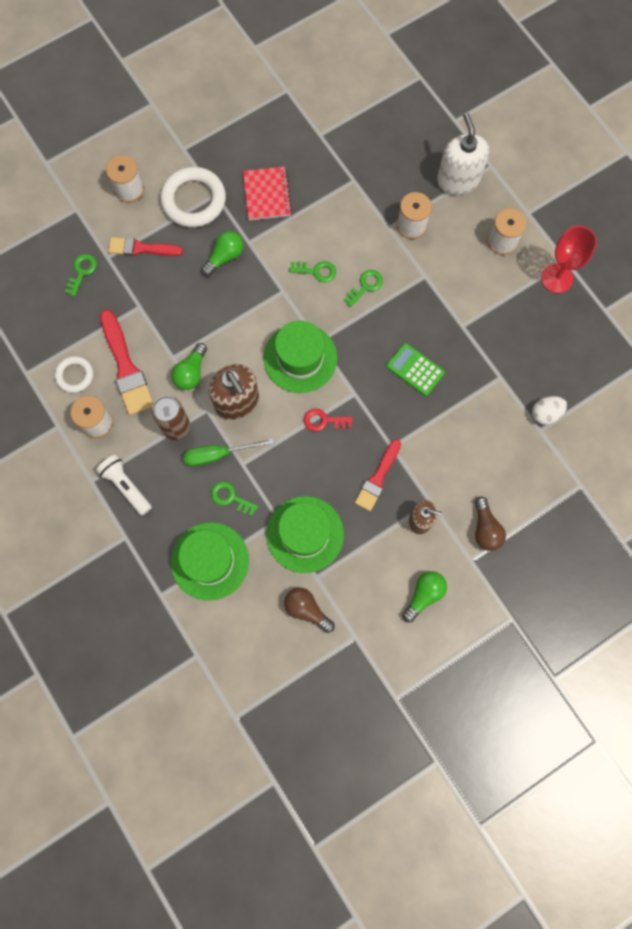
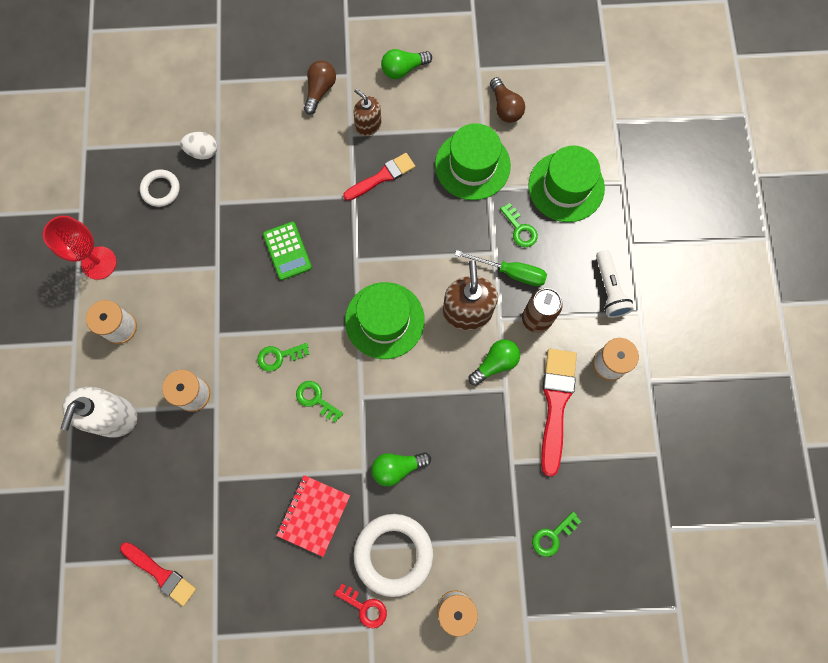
camera: 150 degrees left, 0 degrees up
(75, 375) = (610, 424): white ring -> white ring (161, 189)
(141, 248) = (477, 528): red brush -> red brush (161, 574)
(323, 421) = (398, 250): red key -> red key (365, 607)

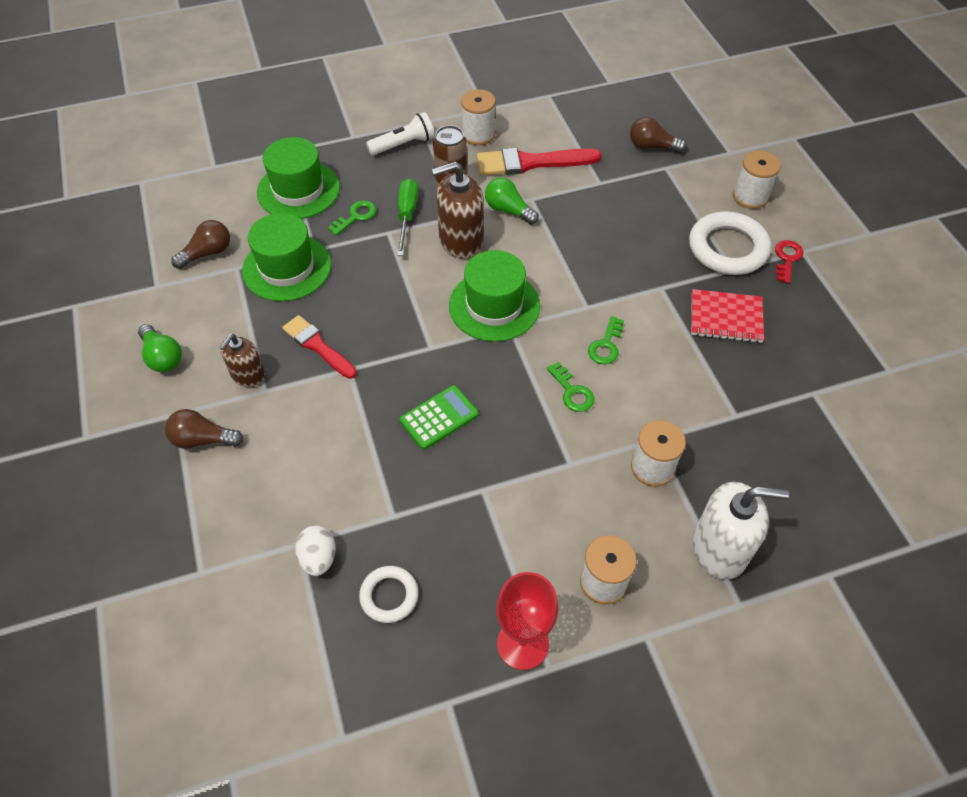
camera: 105 degrees left, 20 degrees down
(161, 574) = (861, 438): red brush -> none
(397, 467) = (645, 262): green light bulb -> none
(552, 536) = (652, 146): green key -> brown light bulb

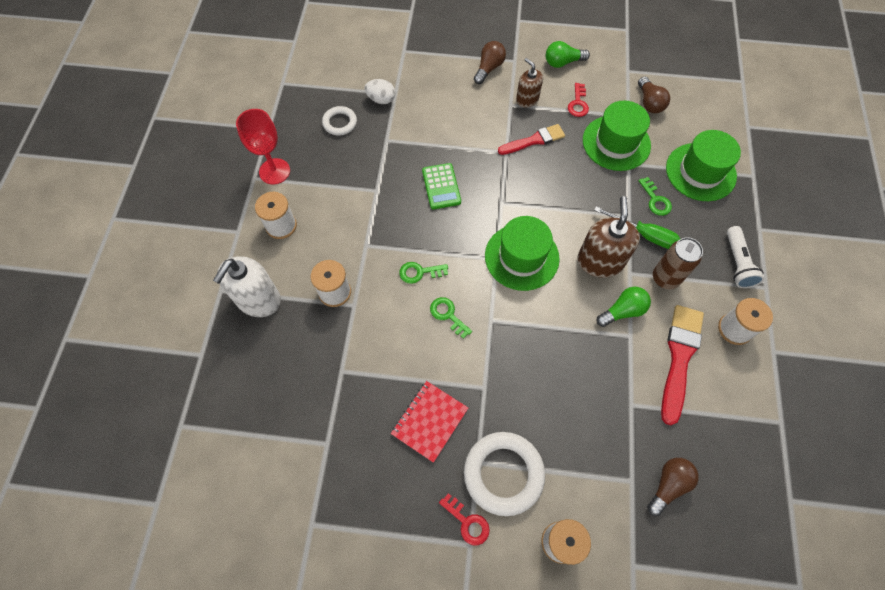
camera: 115 degrees right, 10 degrees up
(235, 320) = (578, 103): none -> red key

